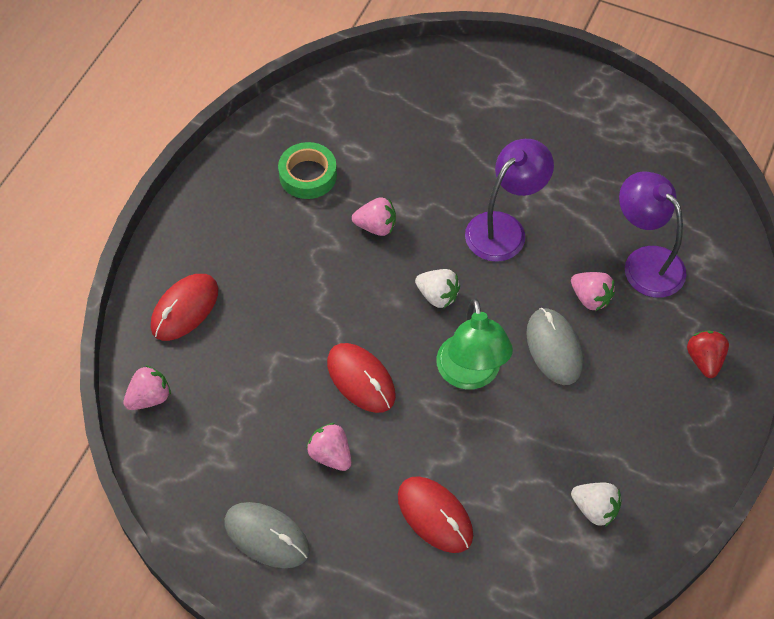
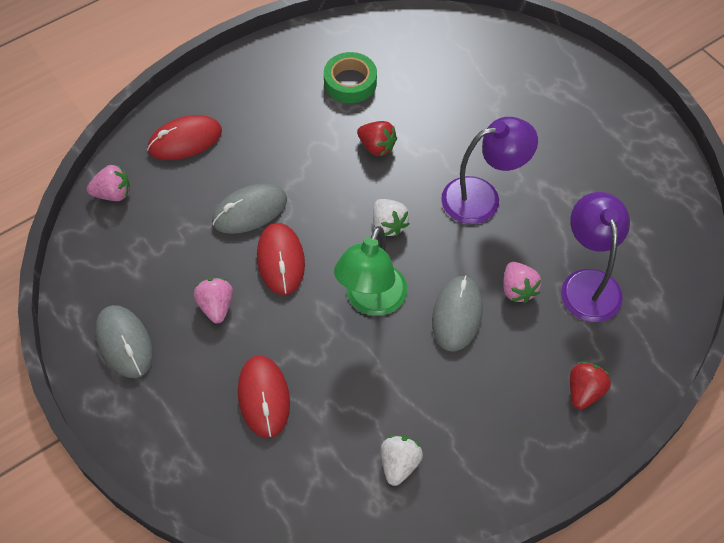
camera: 30 degrees right, 0 degrees up
(298, 347) = (250, 211): none -> grey mouse
(376, 226) = (377, 147): pink strawberry -> red strawberry
(595, 509) = (399, 464): white strawberry -> white strawberry turned 135 degrees counterclockwise

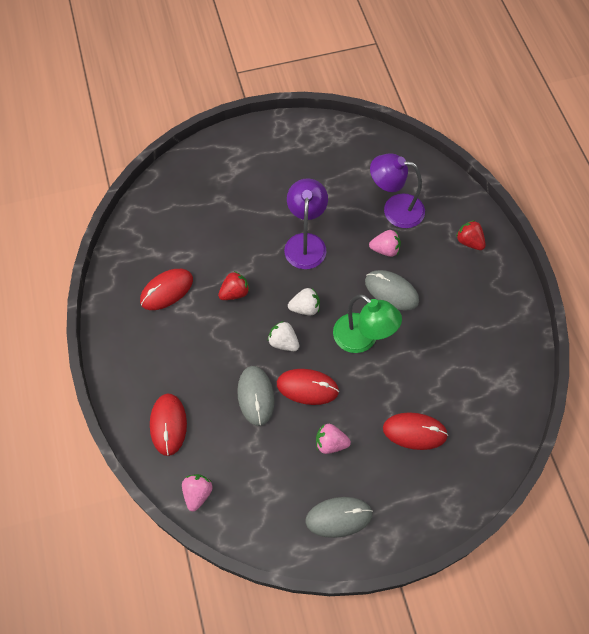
camera: 70 degrees left, 5 degrees up
(350, 82) = (166, 290): green tape -> red mouse
(399, 464) = (488, 363): white strawberry -> white strawberry (283, 342)

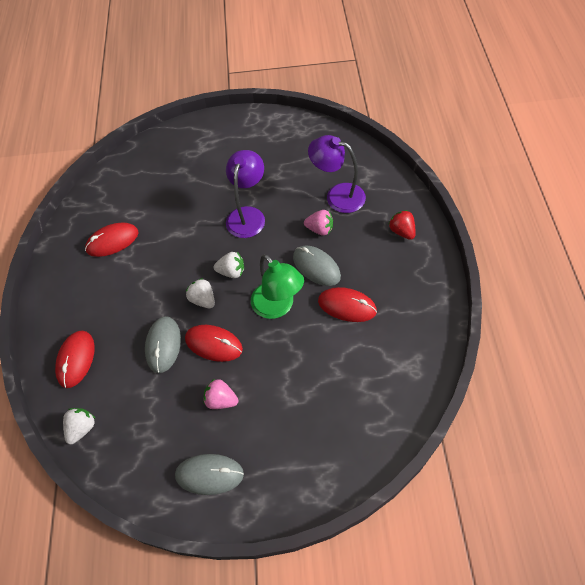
camera: 15 degrees right, 5 degrees down
(197, 493) = (82, 428): pink strawberry -> white strawberry
(234, 293) = (171, 250): red strawberry -> none
(414, 432) = (306, 401): red mouse -> red mouse (347, 306)

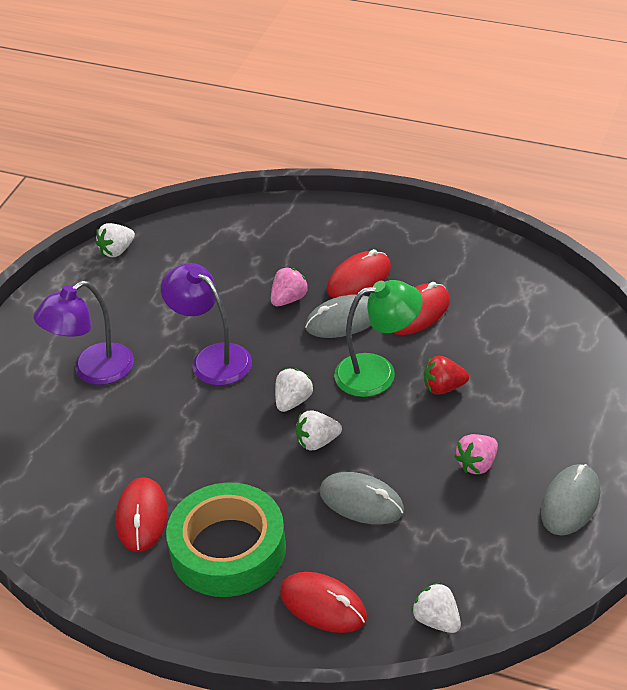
camera: 65 degrees left, 15 degrees down
(103, 292) = (228, 549): none -> green tape
(213, 344) = (392, 449): red mouse -> red mouse (359, 279)
(314, 128) = (117, 251): none -> white strawberry
(337, 195) = (248, 266): purple lamp -> purple lamp (93, 371)
(402, 231) = (346, 232): red strawberry -> red strawberry (444, 387)

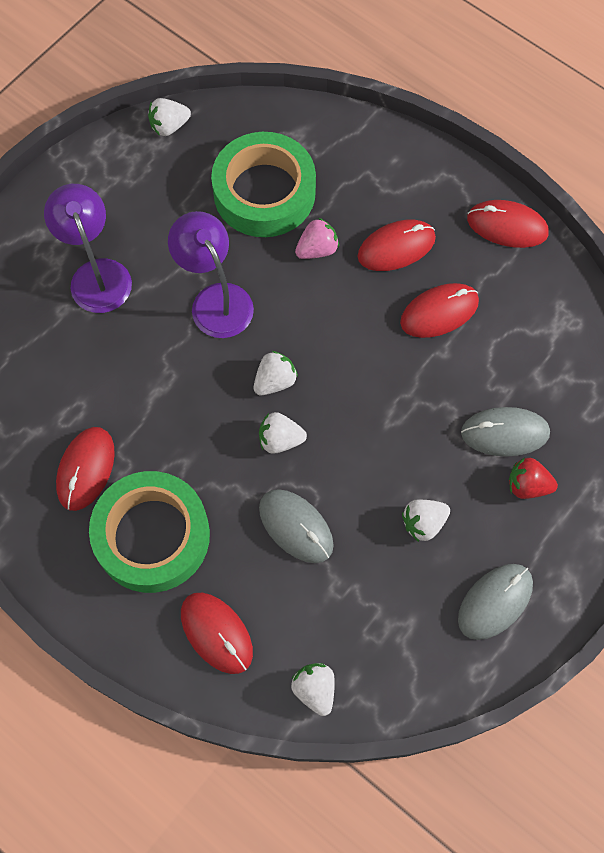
camera: 15 degrees right, 25 degrees up
(93, 371) = (97, 274): purple lamp -> purple lamp turned 90 degrees clockwise
(223, 273) = (264, 192): none -> green tape
(343, 320) = (361, 296): grey mouse -> grey mouse (505, 433)
(378, 373) = (370, 375): green lamp -> none
(444, 387) = (427, 417): red strawberry -> red strawberry (527, 485)
(448, 239) = (507, 226): none -> red mouse
(477, 464) = (423, 523): pink strawberry -> white strawberry

